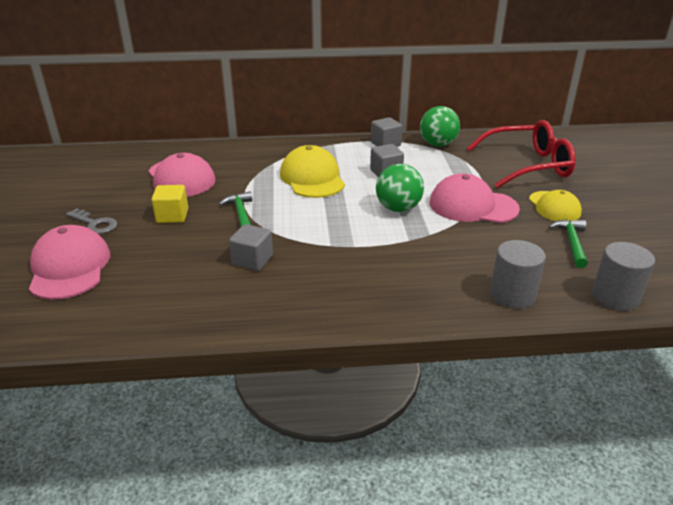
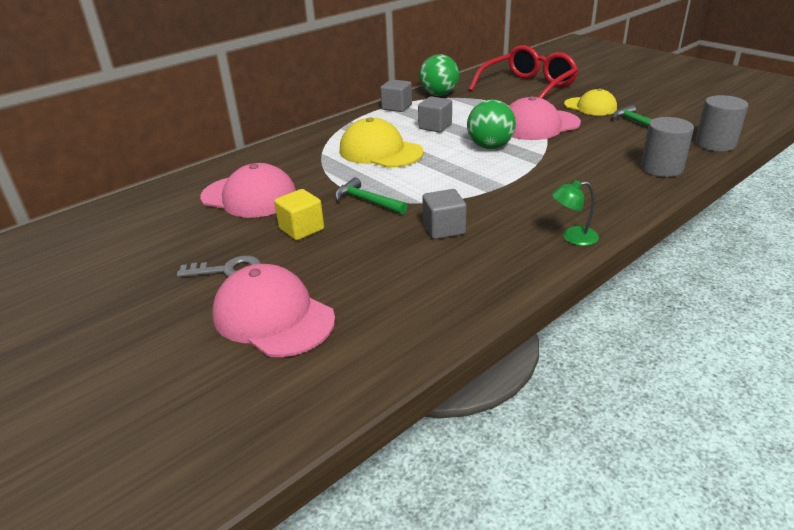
camera: 35 degrees left, 0 degrees up
(327, 315) = (572, 237): none -> green lamp

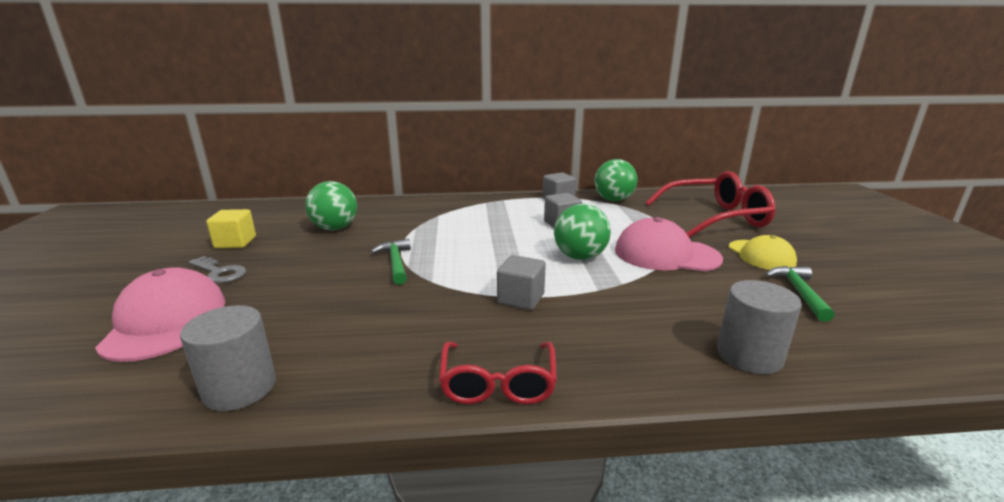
camera: 35 degrees right, 10 degrees down
(249, 196) = (335, 228): pink cap -> green ball
(301, 229) = (314, 264): yellow cube -> yellow cube (235, 242)
(380, 151) = (480, 228): yellow cap -> none
(444, 229) = (402, 312): grey cube -> grey cube (521, 298)
(572, 237) = (498, 383): green lamp -> red glasses
(715, 144) = (890, 358): grey cylinder -> grey cylinder (240, 388)

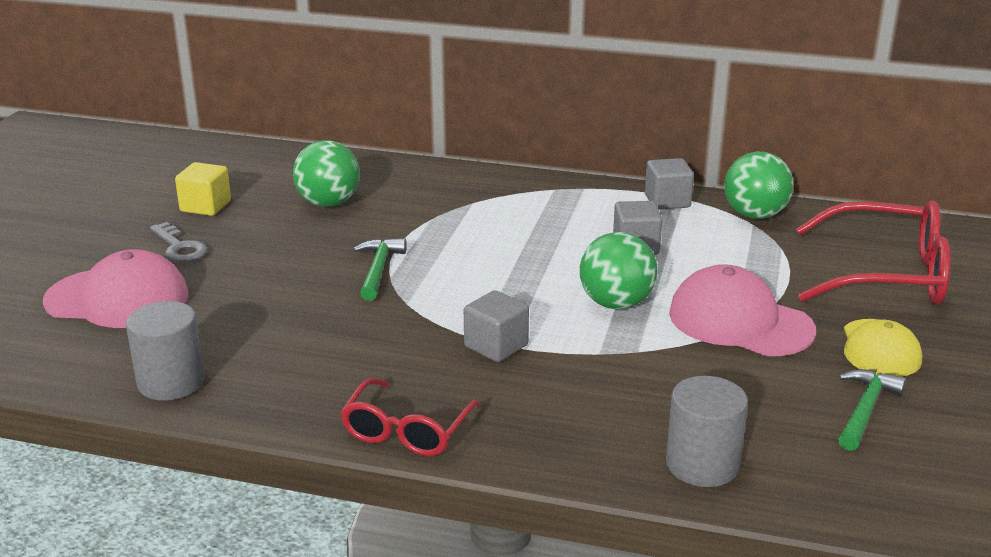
camera: 20 degrees right, 5 degrees up
(165, 321) = (117, 298): pink cap -> pink cap turned 90 degrees clockwise

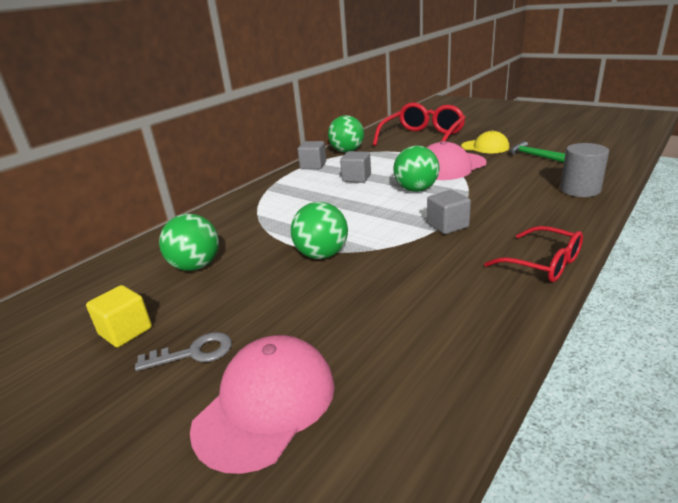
camera: 65 degrees left, 0 degrees up
(171, 382) = (449, 371): grey cylinder -> none
(378, 270) = (322, 255): green hammer -> green ball

